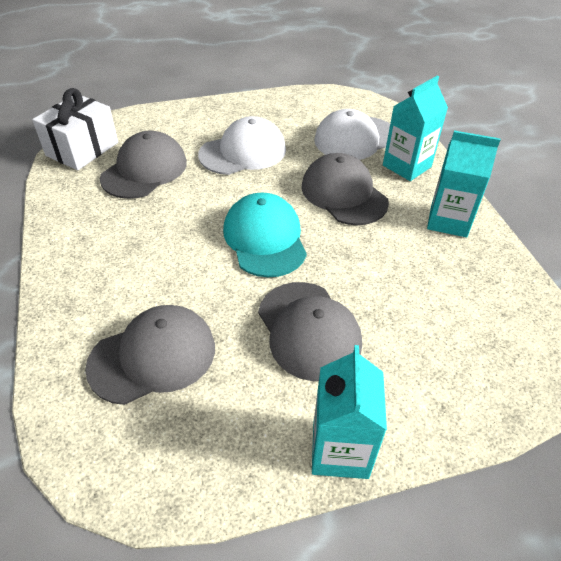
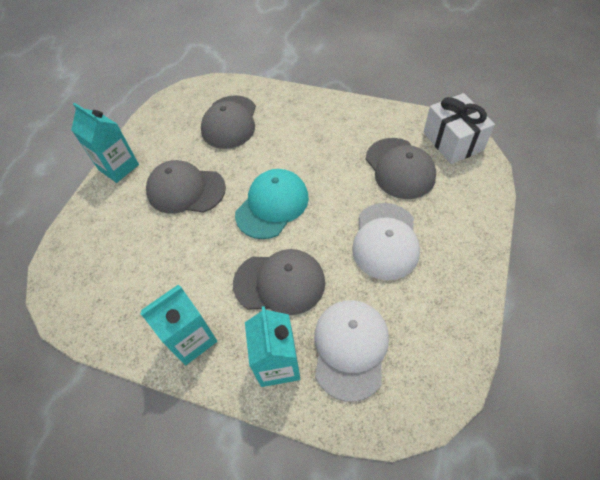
camera: 130 degrees right, 10 degrees up
(265, 238) = (272, 205): turquoise cap -> turquoise cap turned 75 degrees counterclockwise

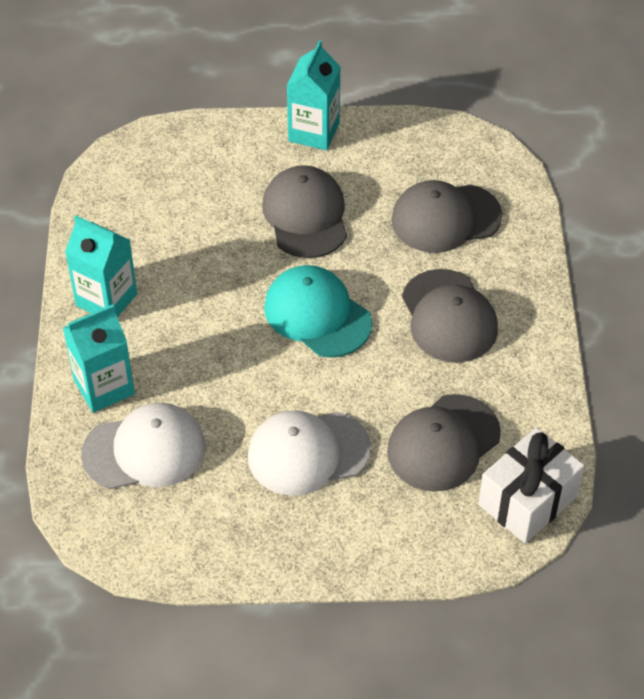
camera: 65 degrees right, 5 degrees down
(272, 205) = (317, 314): turquoise cap -> turquoise cap turned 150 degrees counterclockwise
(279, 283) = (205, 358): grey cap -> grey cap (449, 316)

